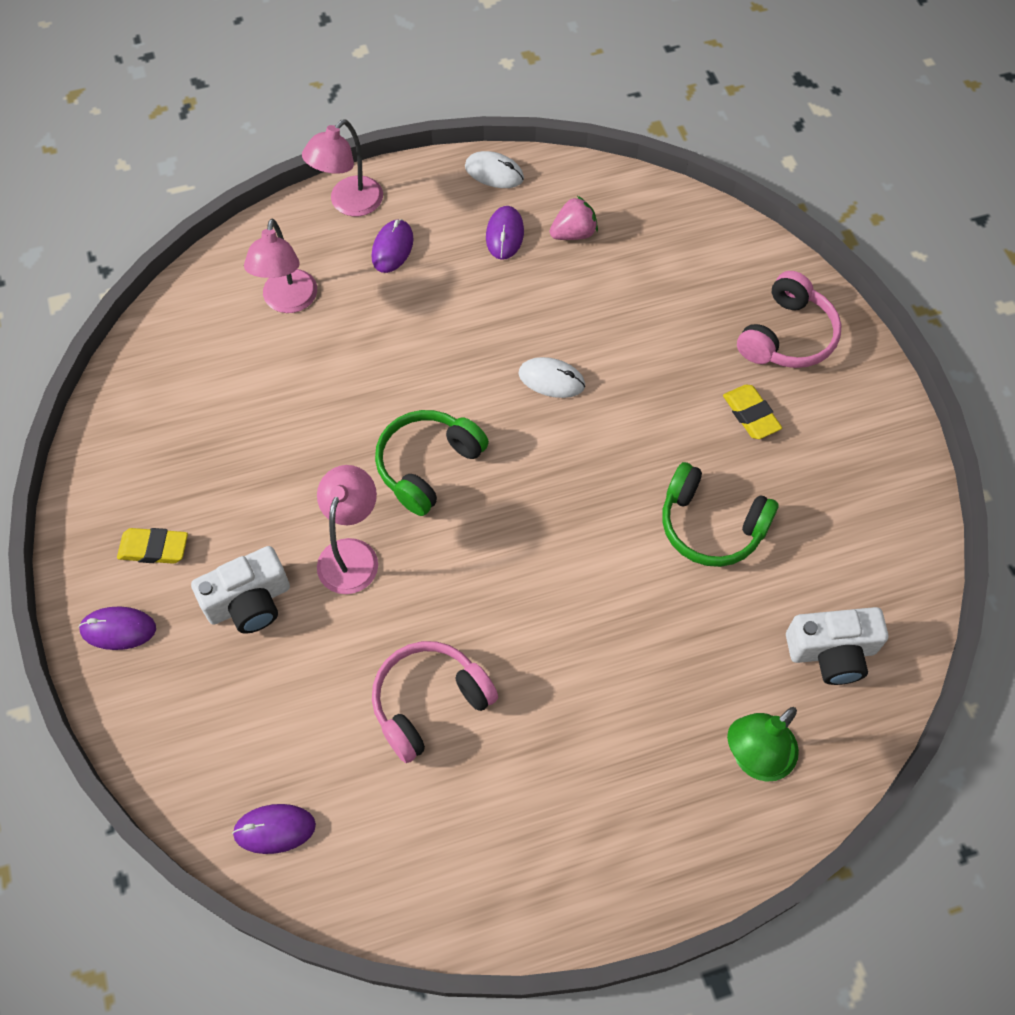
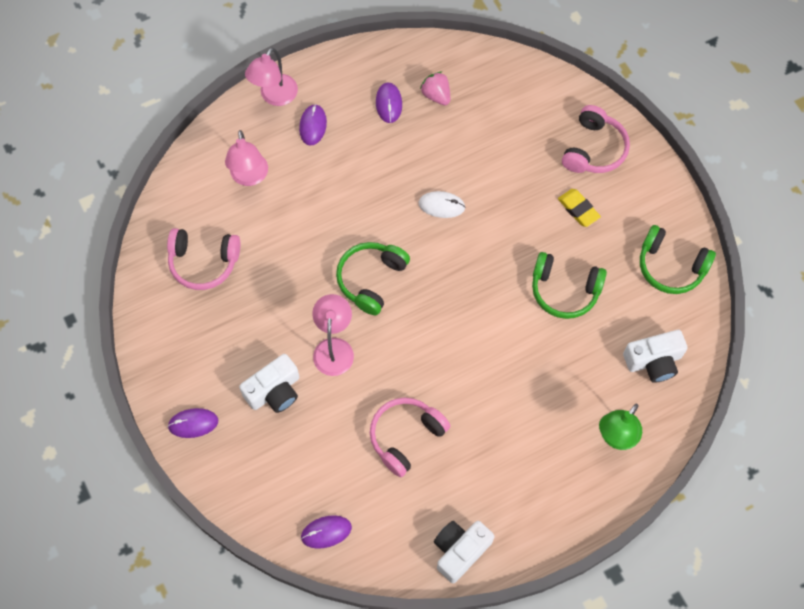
camera: 10 degrees left, 5 degrees up
(154, 548) = (202, 366): yellow eraser -> none
(194, 405) = (203, 262): none -> pink headphones
(476, 897) = (460, 551): none -> white camera
(494, 172) = (372, 57): white mouse -> none
(573, 233) = (436, 95): pink strawberry -> pink strawberry turned 90 degrees counterclockwise
(878, 516) = (671, 266): none -> green headphones

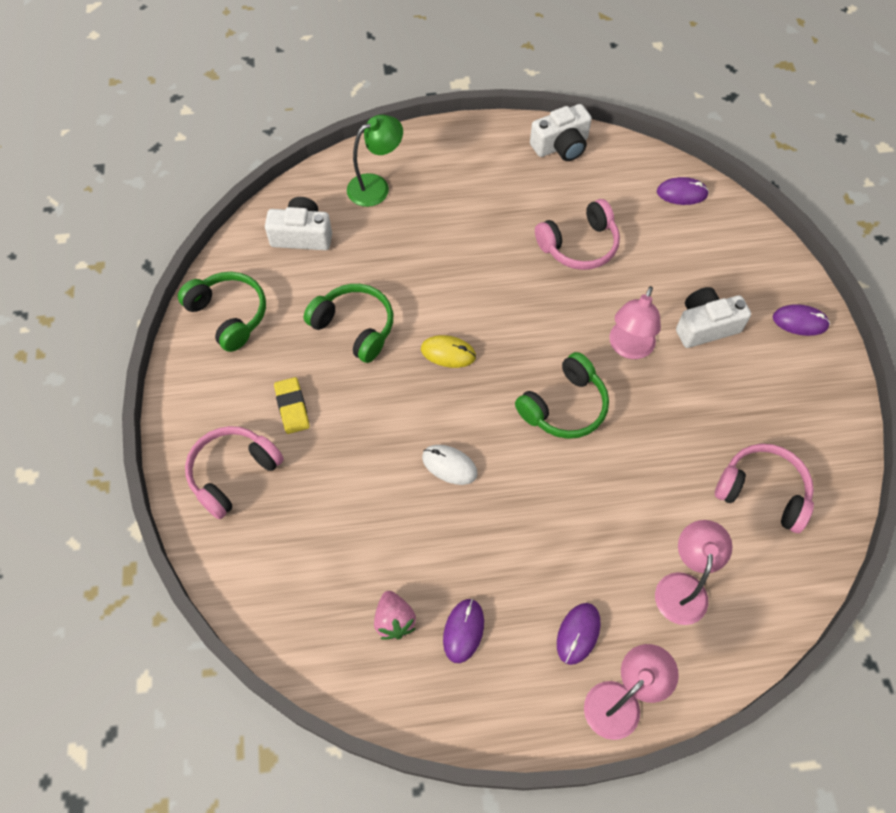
camera: 160 degrees left, 5 degrees down
(479, 293) = (448, 353): none -> yellow mouse

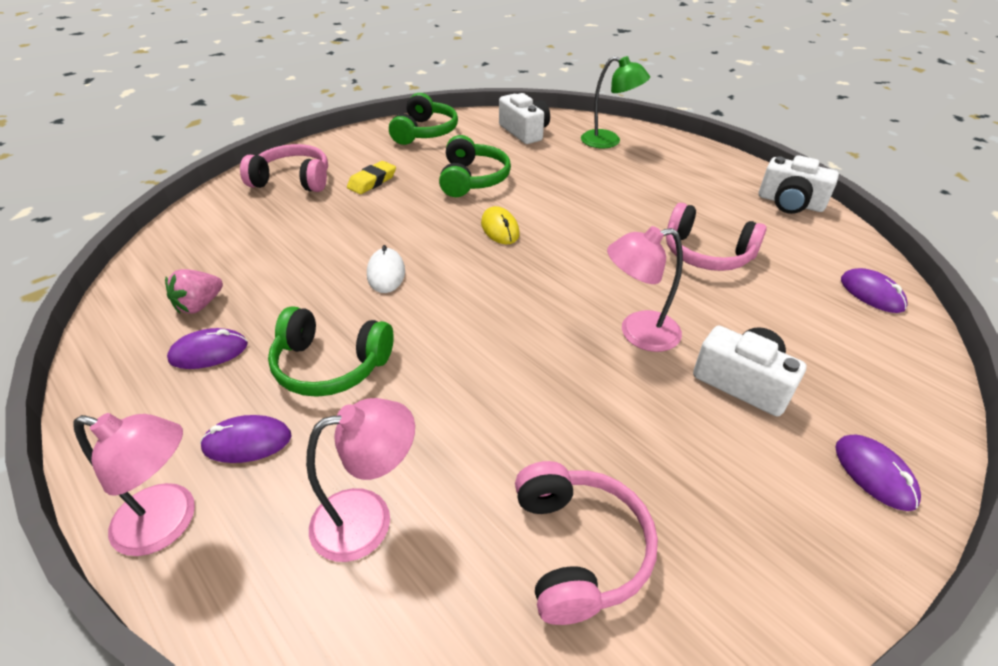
camera: 55 degrees right, 20 degrees down
(564, 406) = (519, 316): green headphones -> green headphones (330, 365)

